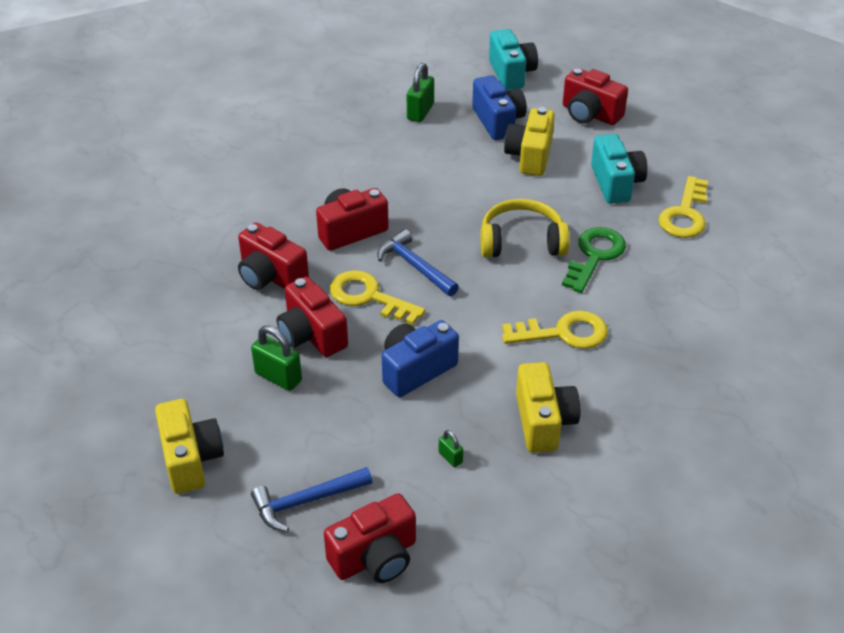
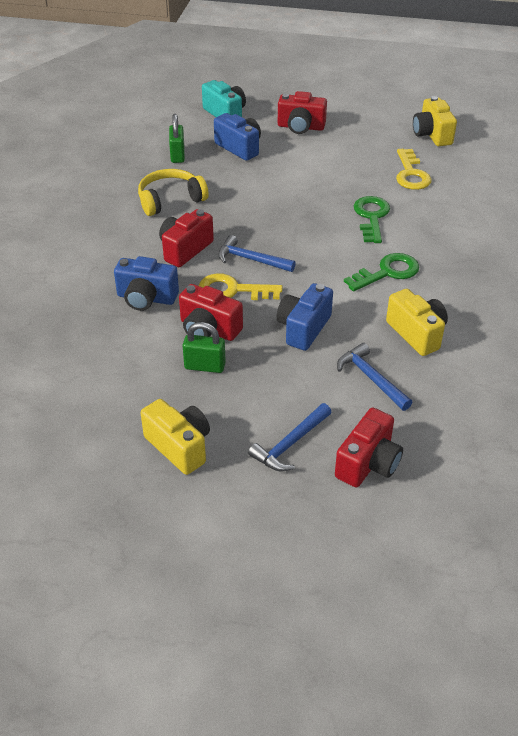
camera: 25 degrees left, 0 degrees up
(271, 276) = (146, 298): red camera -> blue camera
(450, 457) = (371, 378): green padlock -> blue hammer
(522, 241) = (315, 221): yellow headphones -> yellow headphones (170, 200)
(530, 156) = (279, 165): yellow camera -> yellow camera (432, 135)
(563, 333) = (387, 272): yellow key -> green key
(616, 183) = (351, 167): turquoise camera -> none

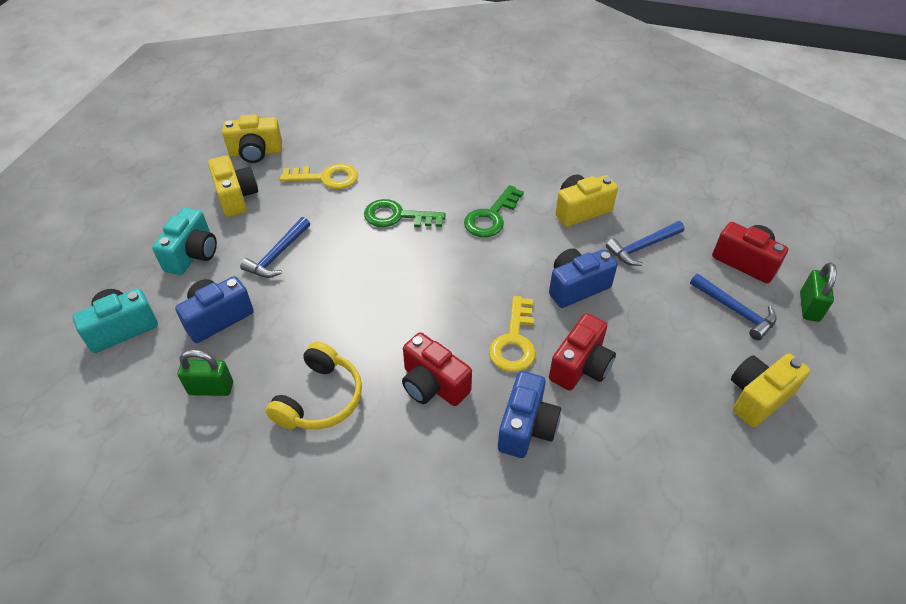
camera: 85 degrees left, 5 degrees up
(170, 200) = (320, 399): yellow headphones -> yellow headphones turned 135 degrees counterclockwise
(205, 366) = (639, 372): green padlock -> green padlock (809, 307)
(251, 259) = (460, 321): blue hammer -> blue hammer (278, 255)
(301, 127) = (192, 254): red camera -> turquoise camera
(303, 328) = (576, 287): blue camera -> blue camera turned 120 degrees clockwise
(371, 135) = (236, 197): none -> yellow camera
(387, 272) = (491, 217): green key -> green key turned 120 degrees counterclockwise

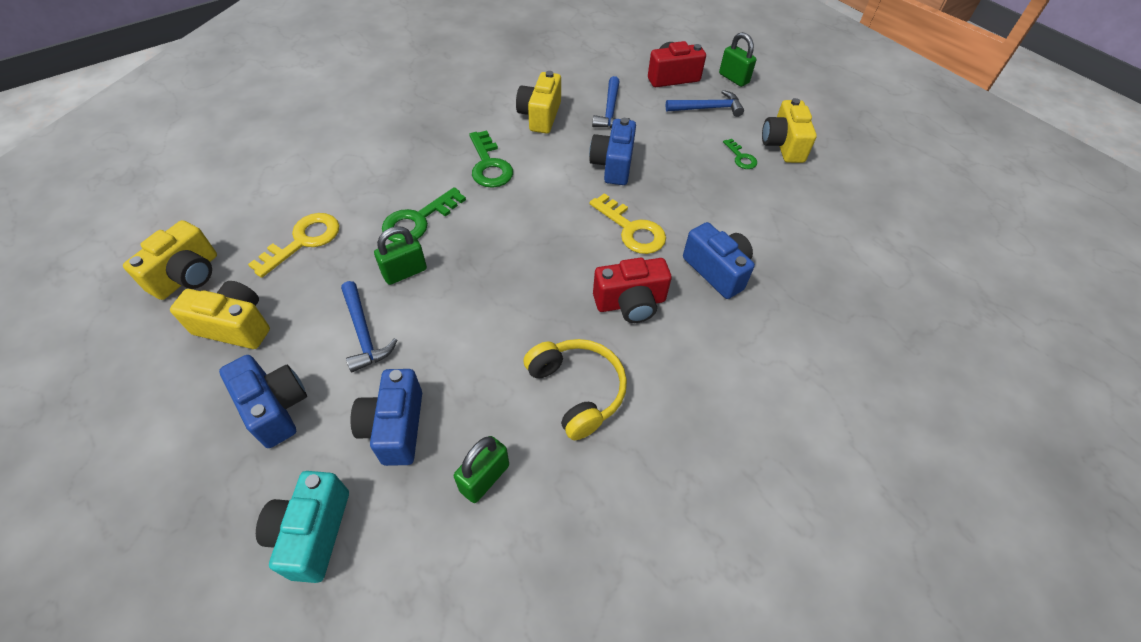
camera: 55 degrees left, 5 degrees up
(192, 254) = (275, 408): turquoise camera -> blue camera
(344, 240) = (405, 272): none -> green padlock
(580, 366) = (687, 208): red camera -> none
(696, 372) = (741, 157): none -> green key

